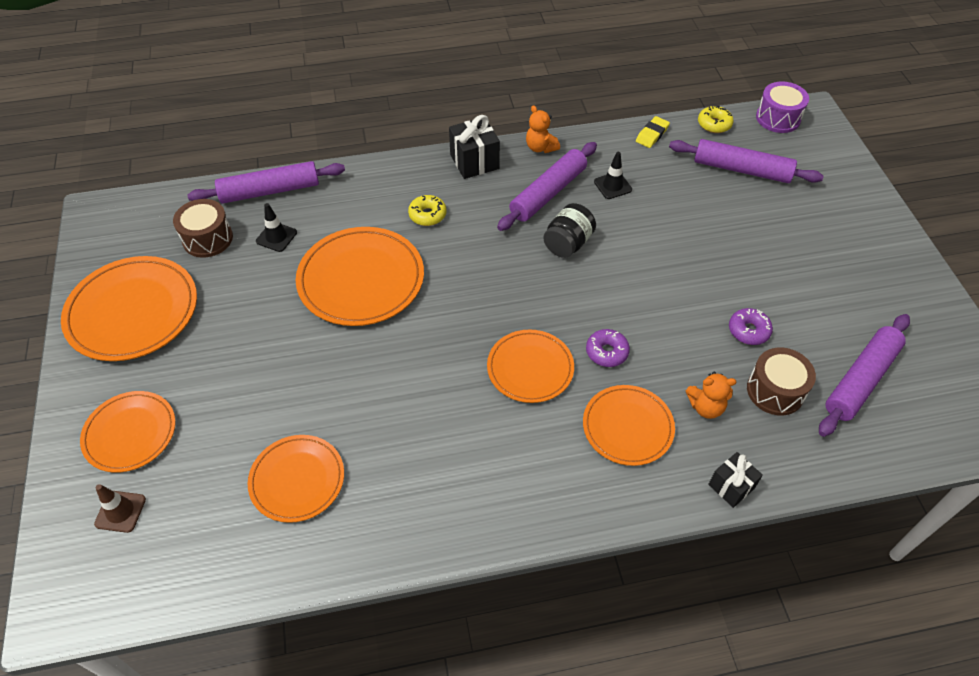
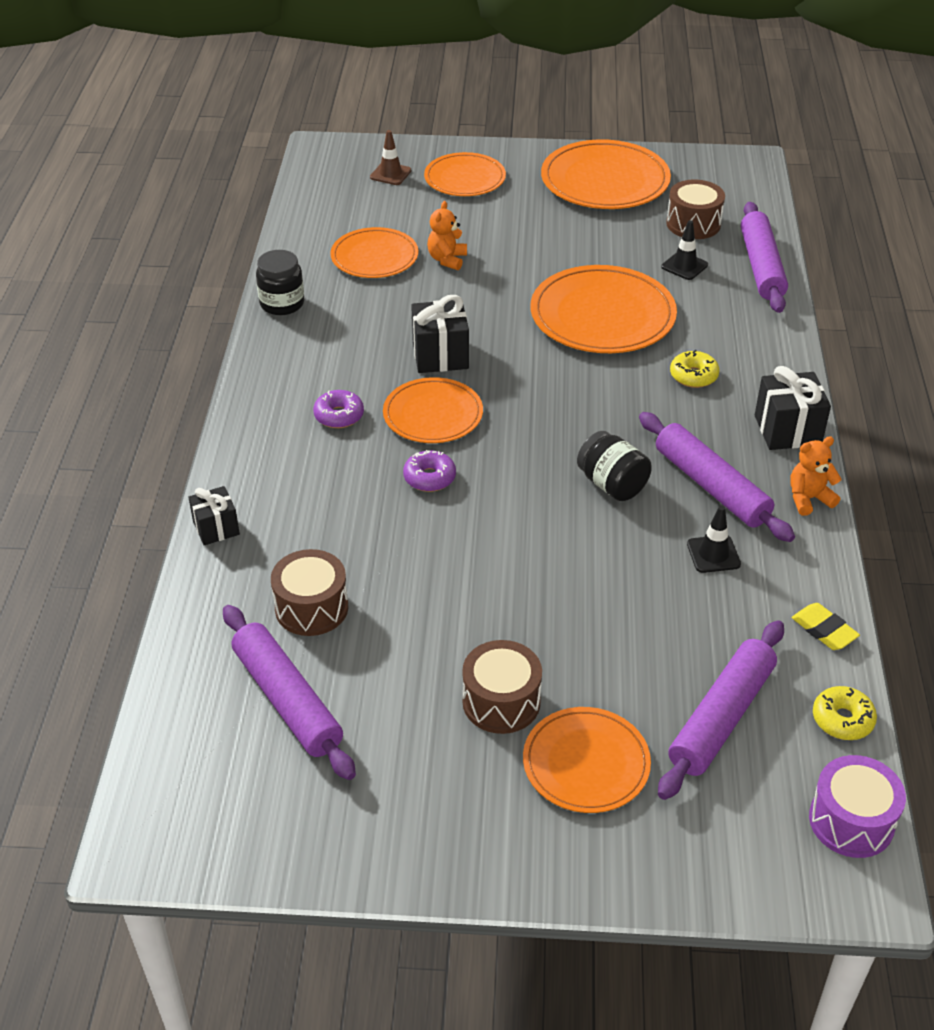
camera: 105 degrees right, 10 degrees down
(399, 544) = (282, 303): none -> black jar
(448, 382) = (440, 355): none -> black gift
(627, 427) = (325, 469): orange plate -> orange plate (586, 763)
(705, 407) = (320, 538): orange teddy bear -> orange teddy bear (447, 259)
(748, 331) = (409, 614): purple donut -> purple donut (339, 416)
(791, 266) = (501, 702): none -> brown drum

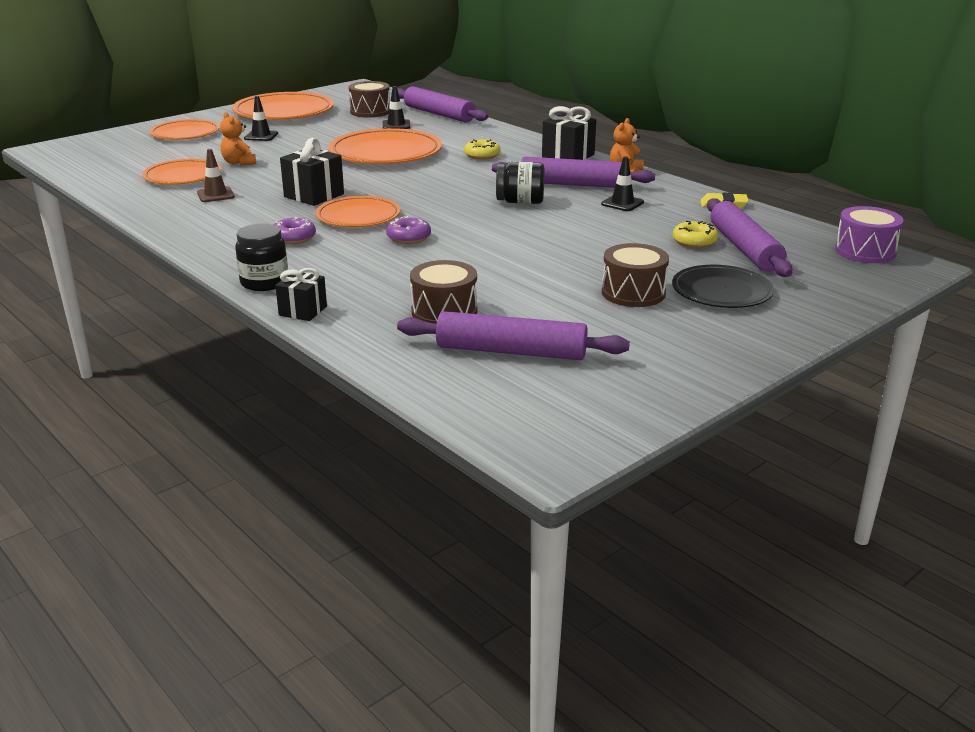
camera: 45 degrees left, 15 degrees down
(282, 303) = (149, 212): black jar -> black jar (264, 282)
(390, 174) = (124, 145): brown traffic cone -> brown traffic cone (215, 195)
(525, 219) = (261, 136): none -> black traffic cone
(586, 763) = (721, 291): orange plate -> black plate
(842, 719) = (792, 226): yellow donut -> yellow donut (694, 242)

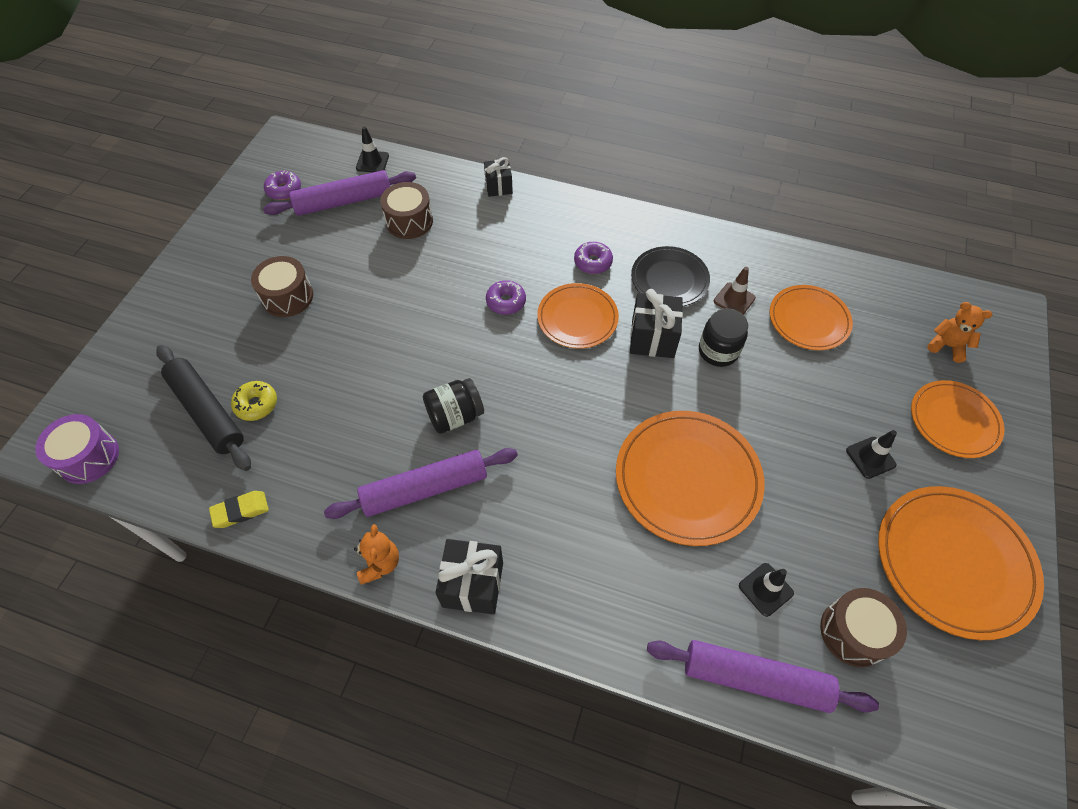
camera: 150 degrees right, 30 degrees up
(239, 163) = (799, 373): orange teddy bear -> orange teddy bear (947, 346)
(264, 282) = (553, 203): black jar -> black jar (718, 351)
(482, 155) = (575, 529): yellow donut -> none
(588, 387) = (284, 190): none -> purple donut
(622, 203) = (351, 462): black traffic cone -> black traffic cone (372, 162)
(721, 291) = (219, 327): black plate -> black plate (669, 279)
(744, 248) = (207, 412): purple rolling pin -> black rolling pin

